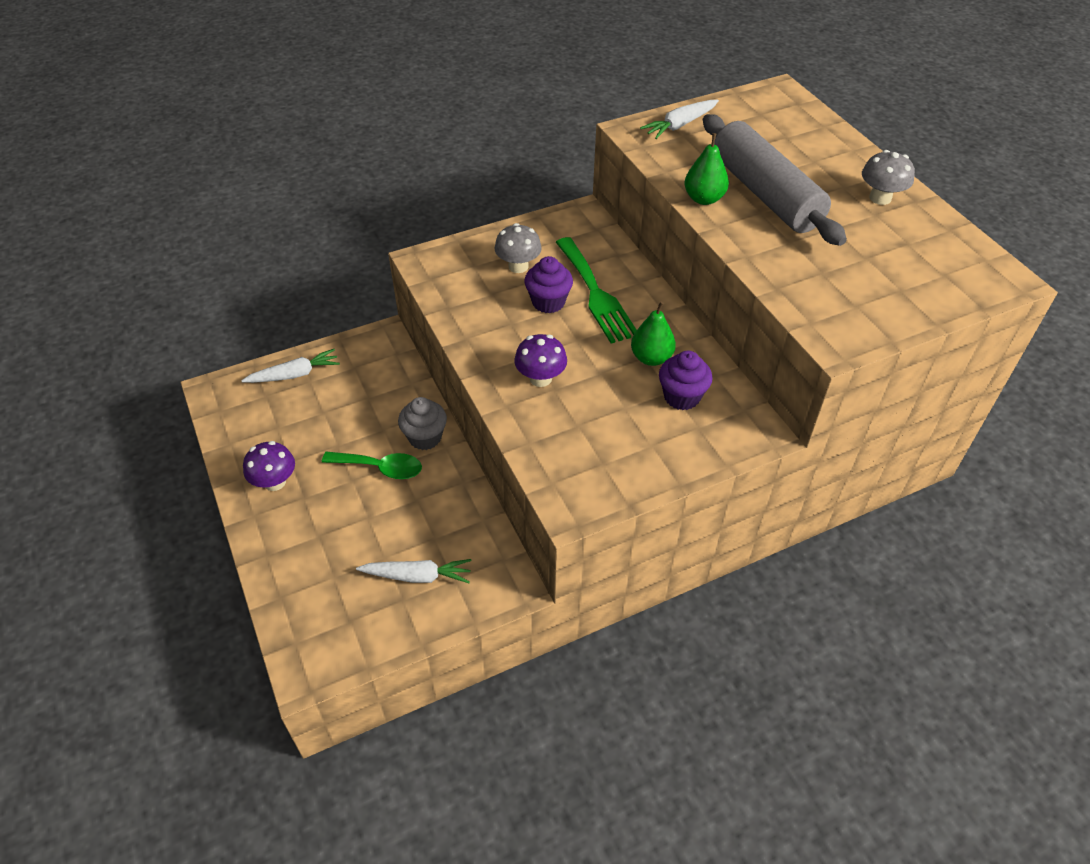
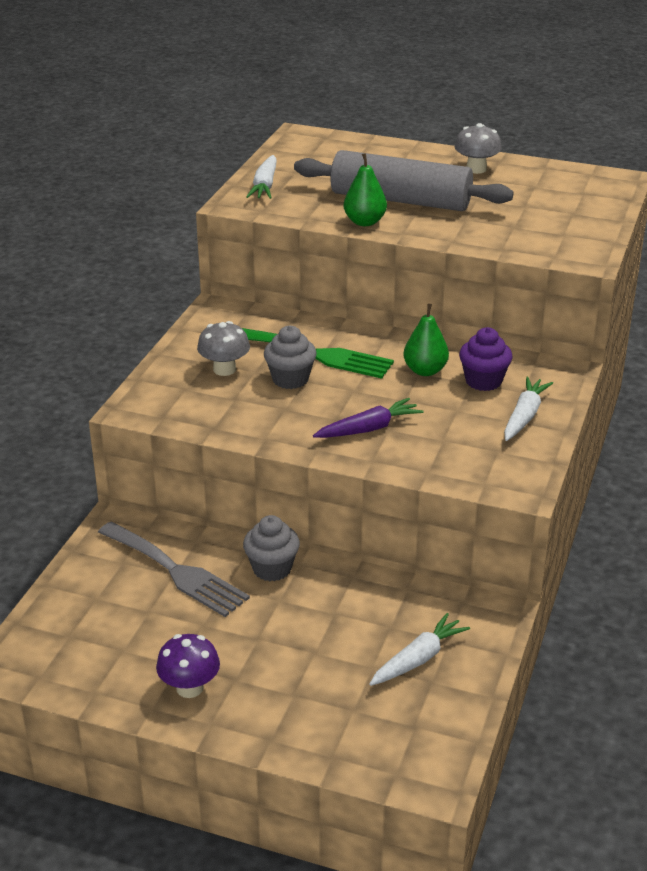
camera: 45 degrees left, 15 degrees down
(294, 374) = (71, 603): white carrot -> white carrot (524, 416)
(372, 396) = (176, 571): none -> grey fork
(380, 468) = (269, 613): green spoon -> none
(540, 378) = (368, 429): purple mushroom -> purple carrot
(548, 302) = (290, 379): purple cupcake -> grey cupcake

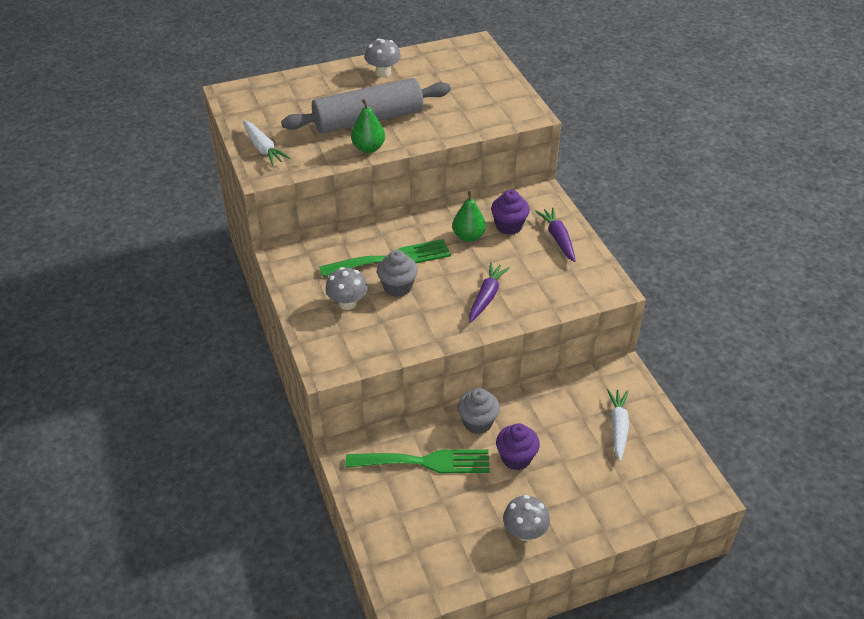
camera: 40 degrees left, 10 degrees up
(176, 571) = (425, 462): grey fork -> green fork
(190, 688) = (524, 532): purple mushroom -> grey mushroom
(269, 621) = (516, 458): none -> purple cupcake
(524, 416) = (558, 239): white carrot -> purple carrot

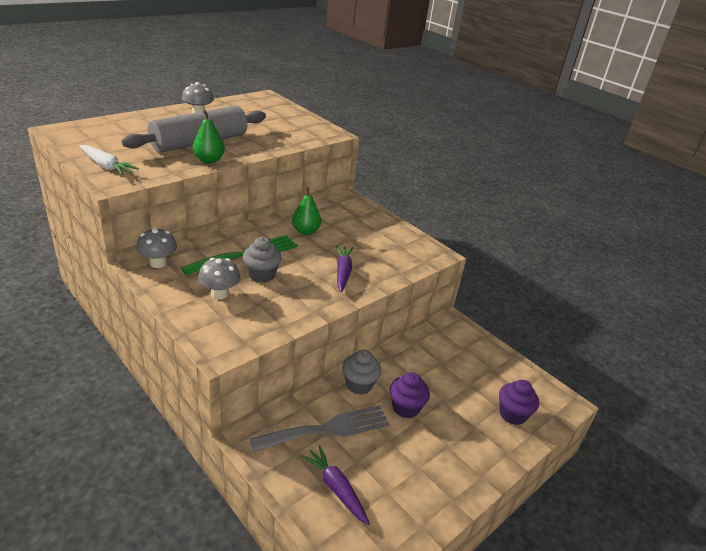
camera: 25 degrees left, 10 degrees down
(425, 462) = (327, 429): green fork -> grey fork
(509, 226) = (335, 221): purple cupcake -> purple cupcake (512, 414)
(524, 532) = (445, 472): grey mushroom -> grey mushroom (158, 263)
(558, 239) = (377, 225): purple carrot -> purple carrot (336, 488)
(618, 427) = (472, 365): white carrot -> none

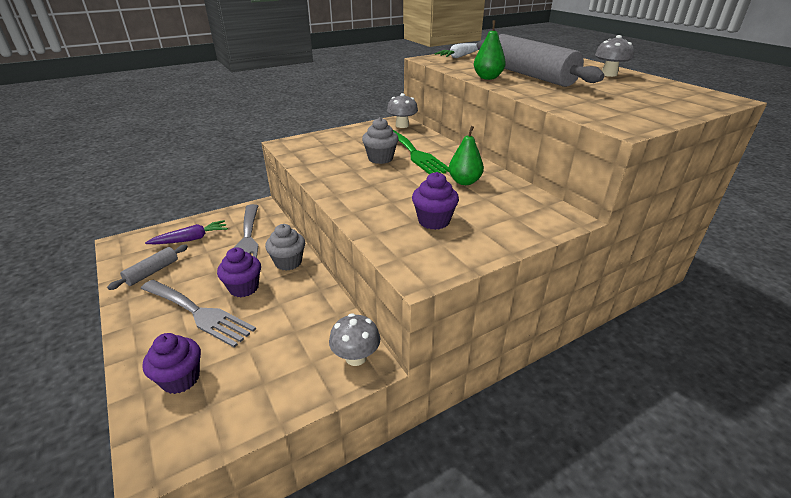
camera: 105 degrees right, 0 degrees up
(219, 293) = (356, 144): grey mushroom -> grey mushroom (356, 357)
(343, 272) = (380, 196): purple carrot -> none
(374, 247) = (434, 221): none -> purple cupcake
(407, 499) = (152, 272): none -> grey rolling pin
(448, 429) = (199, 313): none -> grey fork

